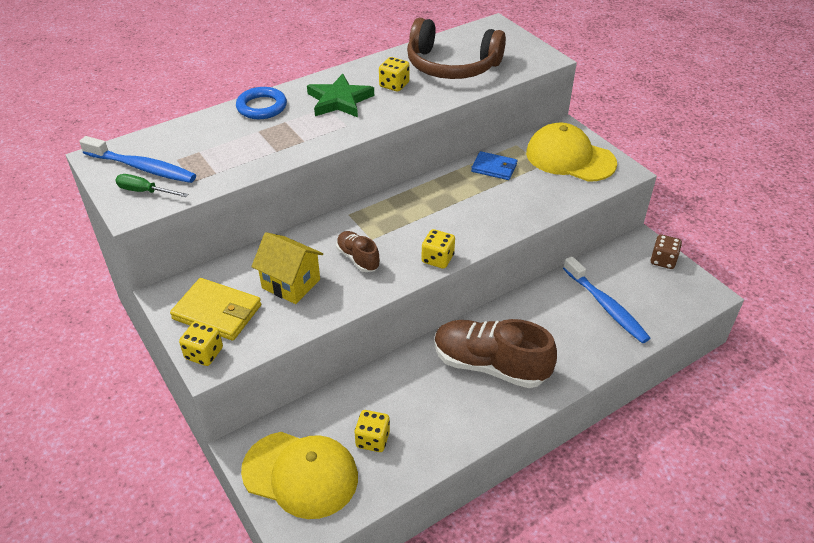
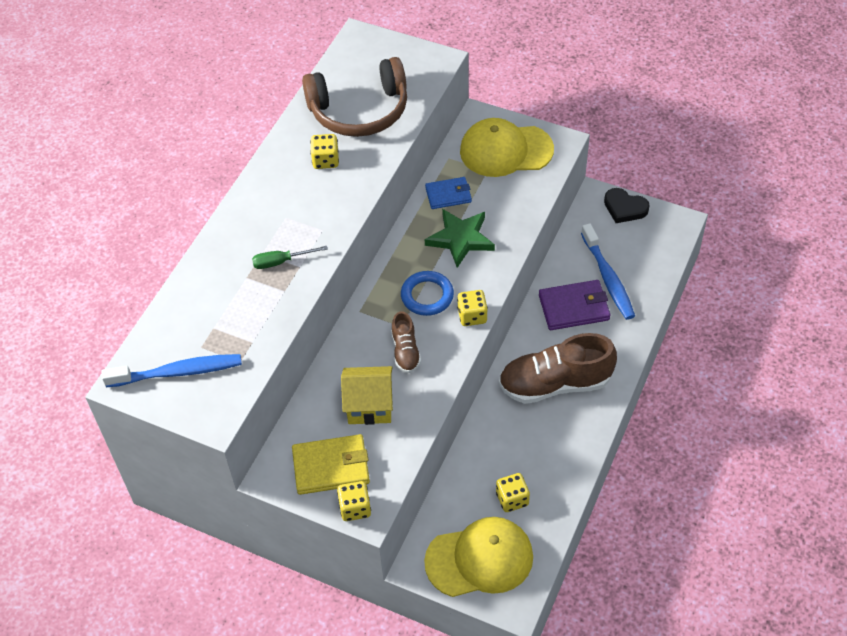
camera: 30 degrees left, 10 degrees up
(145, 191) = (207, 395): green screwdriver -> green screwdriver (281, 262)
(262, 107) = (223, 248): blue ring -> blue ring (427, 296)
(339, 100) = (290, 204): green star -> green star (460, 239)
(358, 258) = (405, 351): brown shoe -> brown shoe turned 120 degrees counterclockwise
(556, 314) = (574, 307): none -> purple wallet
(606, 306) = (608, 278): blue toothbrush -> blue toothbrush turned 45 degrees clockwise
(663, 260) = (624, 208): brown dice -> black heart

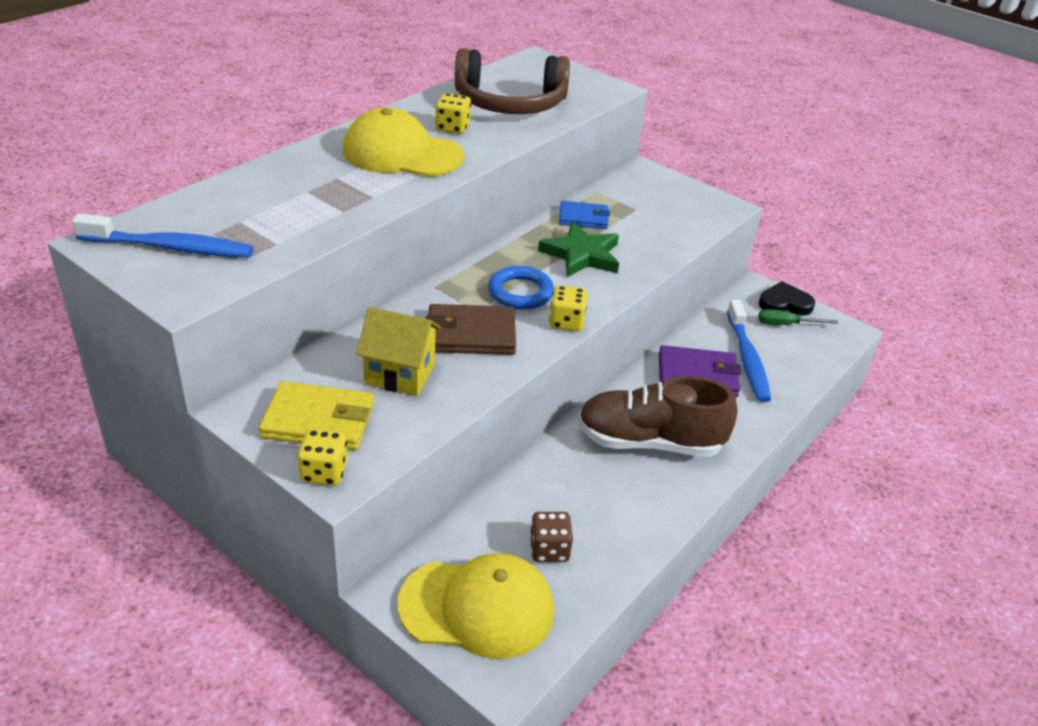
camera: 10 degrees right, 15 degrees down
(281, 262) = (354, 188): green screwdriver -> green screwdriver (786, 324)
(405, 351) = (470, 334): brown shoe -> brown wallet
(505, 150) = (662, 199): yellow cap -> yellow cap (402, 153)
(512, 499) = (549, 549): yellow dice -> brown dice
(624, 208) = (784, 303): black heart -> black heart turned 135 degrees clockwise

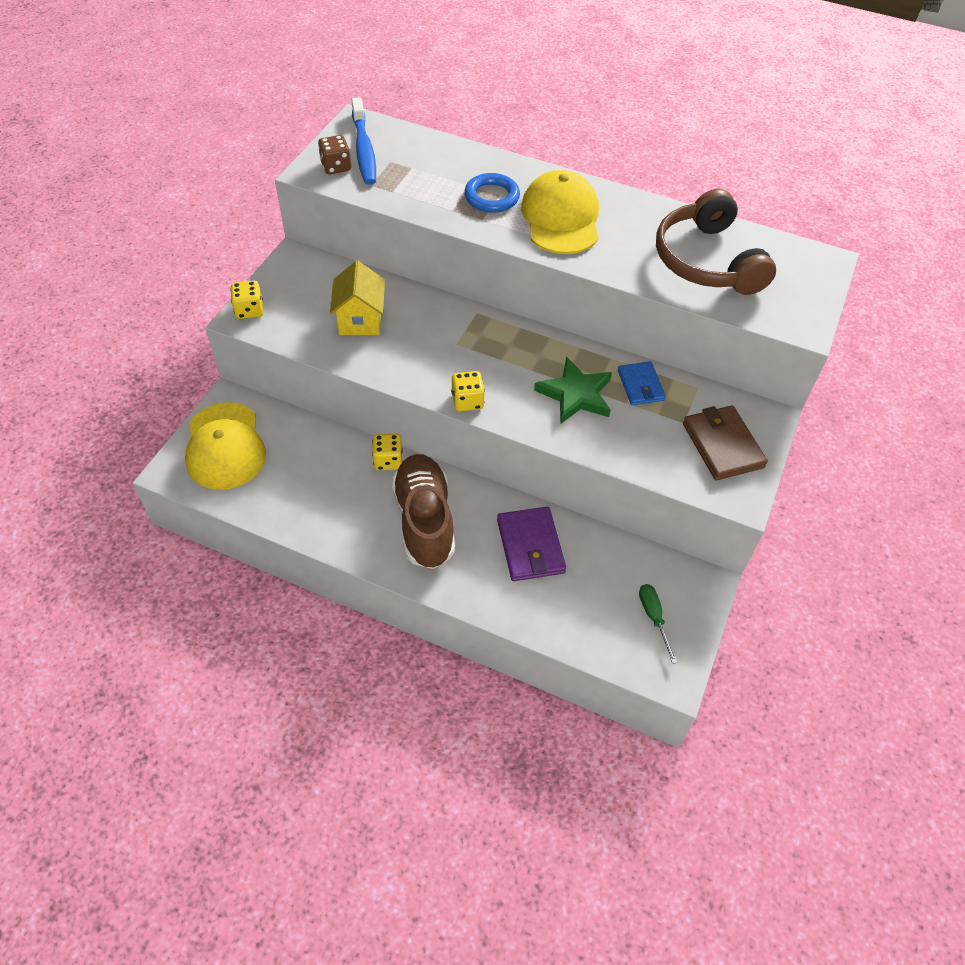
camera: 75 degrees right, 15 degrees up
(318, 420) = (296, 294): yellow wallet -> none
(452, 128) = (628, 236): yellow dice -> yellow dice (388, 460)
(470, 334) = (424, 347): brown wallet -> brown wallet (722, 445)
(520, 292) = (495, 365): blue ring -> blue ring (491, 197)
(549, 549) = (286, 475): brown dice -> brown dice (336, 167)
(747, 359) = (575, 585): blue toothbrush -> none
(784, 303) = (692, 614): black heart -> none

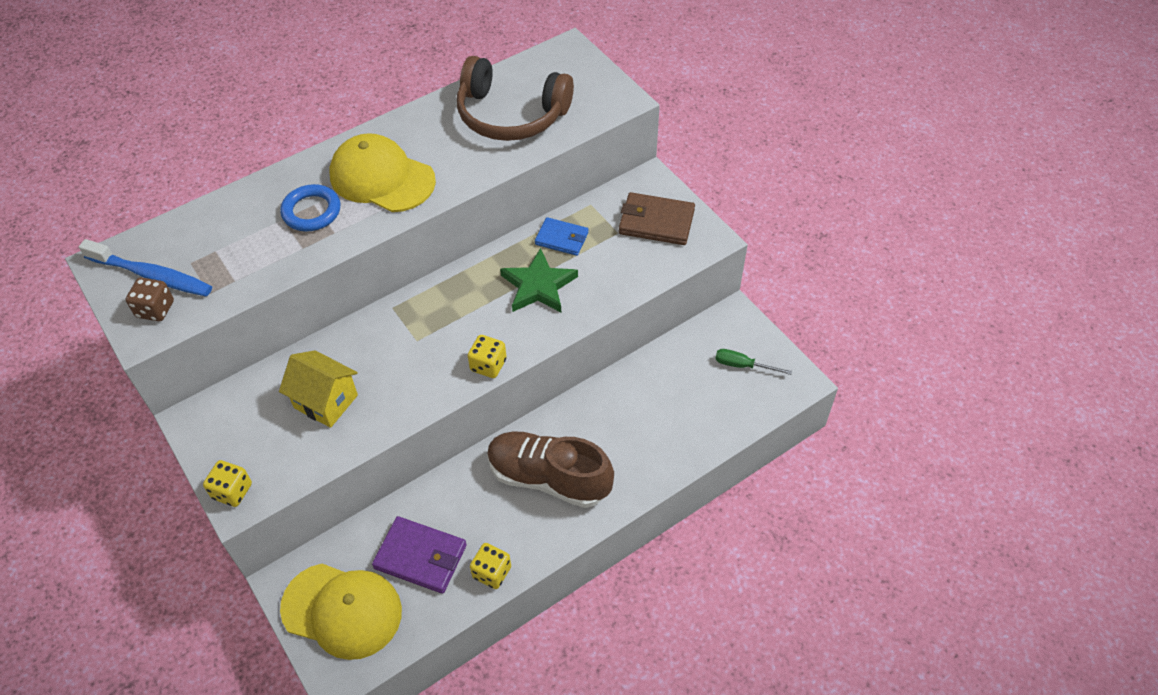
camera: 55 degrees left, 0 degrees up
(388, 460) = (463, 475): yellow dice -> yellow dice (492, 572)
(530, 546) = (627, 412): purple wallet -> purple wallet (421, 557)

